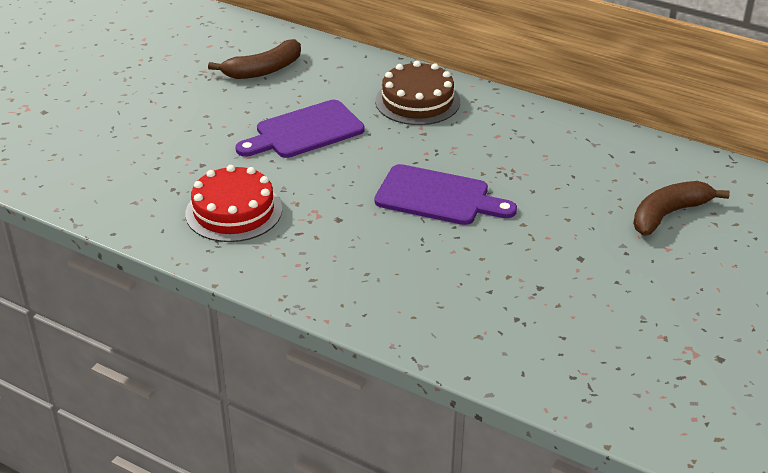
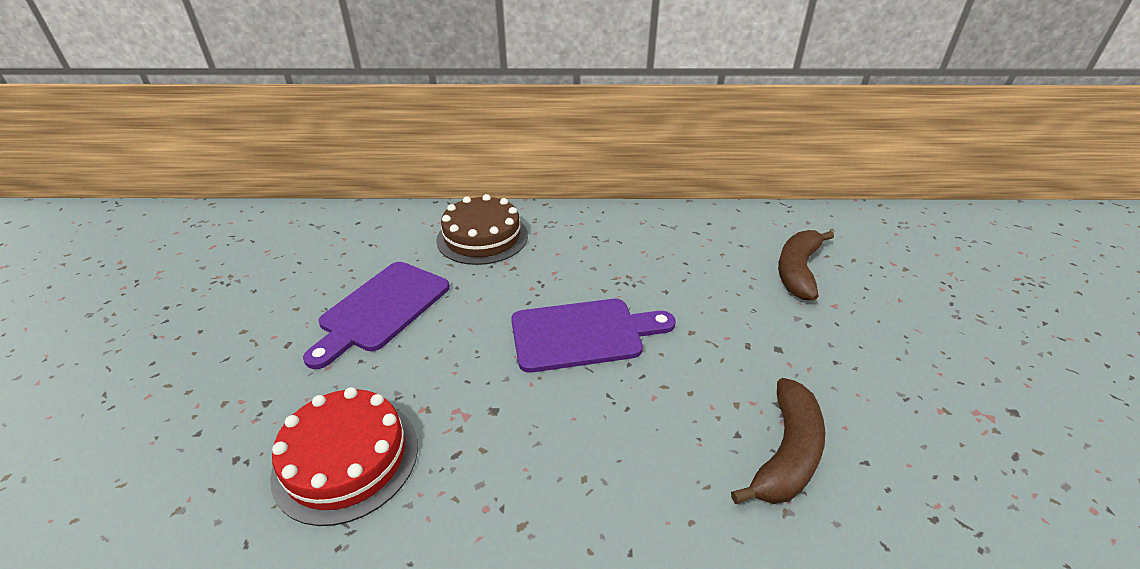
camera: 30 degrees left, 0 degrees up
(263, 70) = (292, 254): brown banana -> brown banana (786, 453)

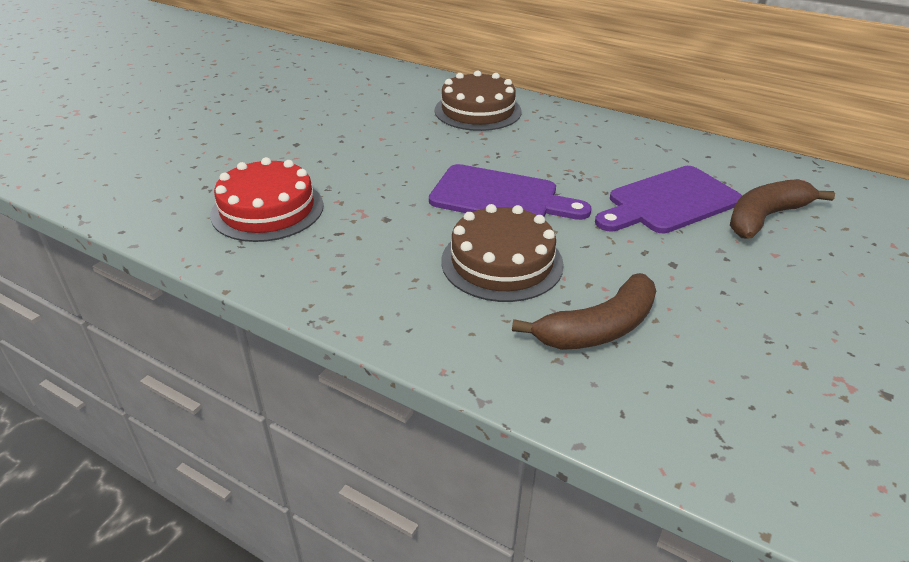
camera: 30 degrees right, 0 degrees up
(381, 309) = (359, 135): purple cutting board -> purple cutting board (669, 202)
(646, 414) = (502, 262): none -> brown cake

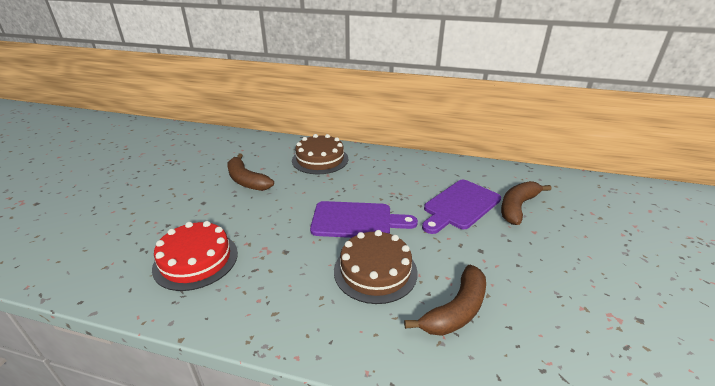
camera: 15 degrees left, 5 degrees down
(362, 124) = (246, 180): none -> brown banana

